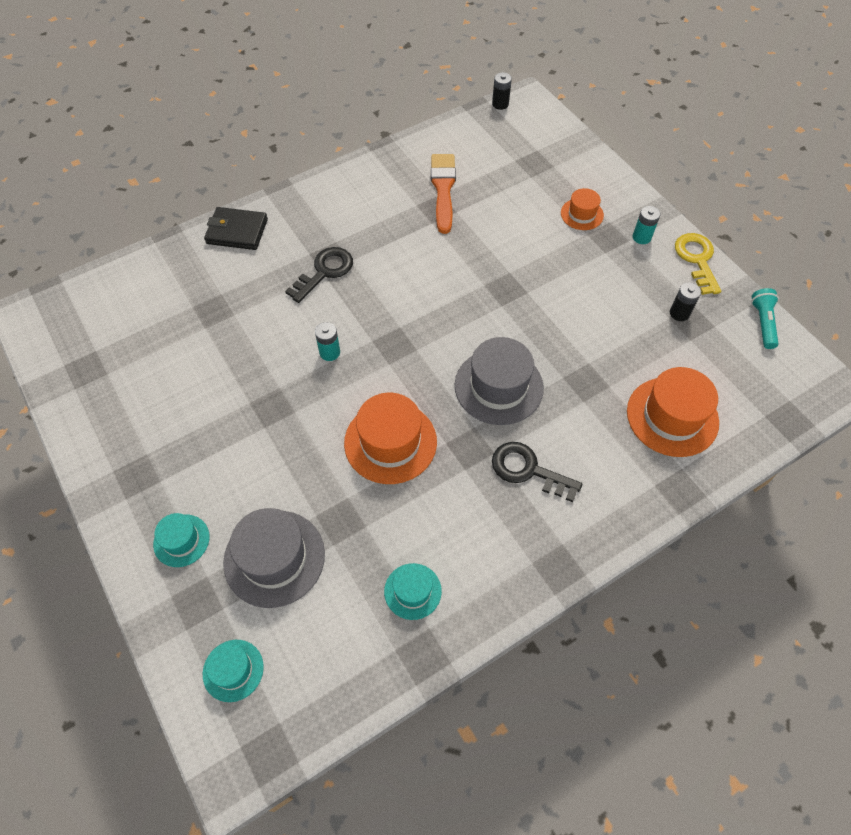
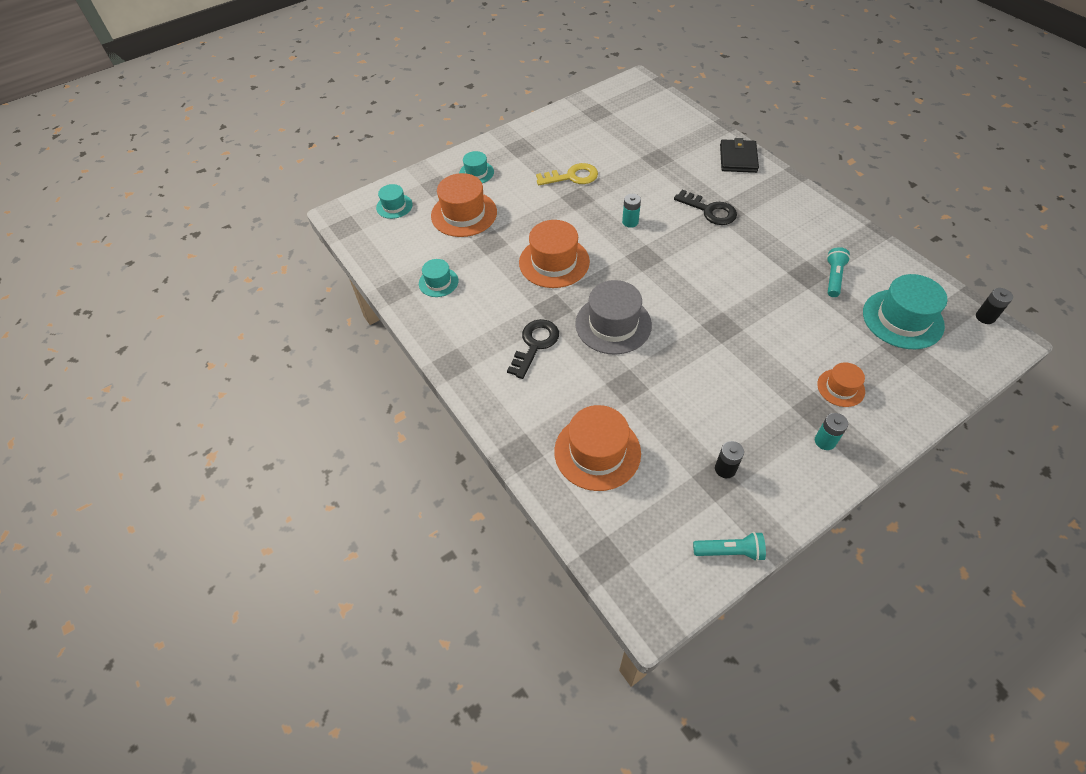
camera: 90 degrees right, 5 degrees down
(274, 558) = (464, 214): grey hat -> orange hat
(443, 190) = (833, 277): orange brush -> turquoise flashlight
(500, 155) = (902, 319): none -> turquoise hat
(697, 259) = (808, 493): yellow key -> yellow key (572, 177)

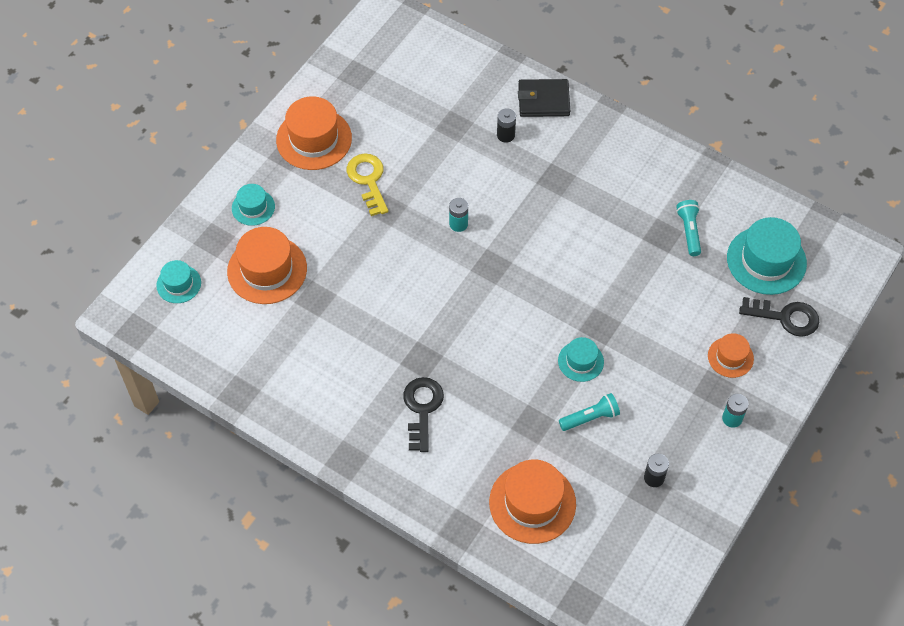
camera: 25 degrees left, 5 degrees up
(438, 282) = (283, 368): turquoise hat -> turquoise hat (580, 361)
(554, 262) = (398, 302): orange hat -> orange hat (314, 139)
(572, 177) = (368, 180): yellow key -> yellow key turned 75 degrees counterclockwise
(613, 324) = (491, 358): grey hat -> none
(710, 211) = (538, 183): black key -> black key (785, 317)
(730, 551) = (683, 554): turquoise flashlight -> turquoise flashlight (590, 418)
(738, 159) = (543, 100): black wallet -> black wallet turned 75 degrees counterclockwise
(985, 317) = (839, 234): black battery -> black battery (505, 135)

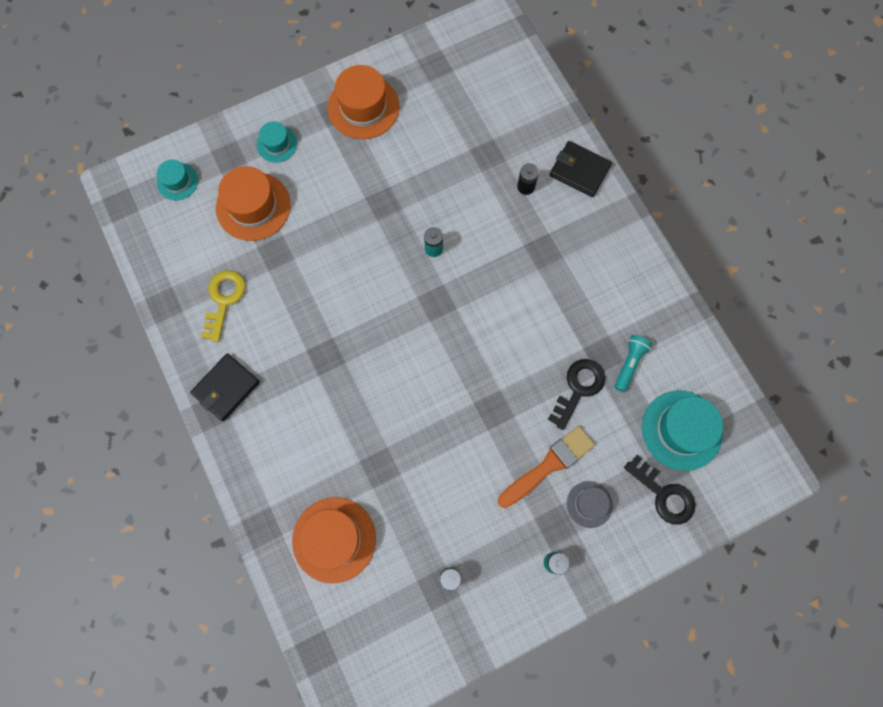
camera: 30 degrees right, 15 degrees up
(347, 432) = (226, 388): none -> black wallet
(368, 180) = (384, 168): yellow key -> yellow key (224, 300)
(422, 409) = (298, 401): black key -> black key (578, 388)
(580, 361) = (456, 433): turquoise hat -> none
(590, 418) = (431, 490): turquoise flashlight -> none
(676, 345) = (548, 465): none -> orange brush
(730, 357) = (589, 504): orange hat -> grey hat

